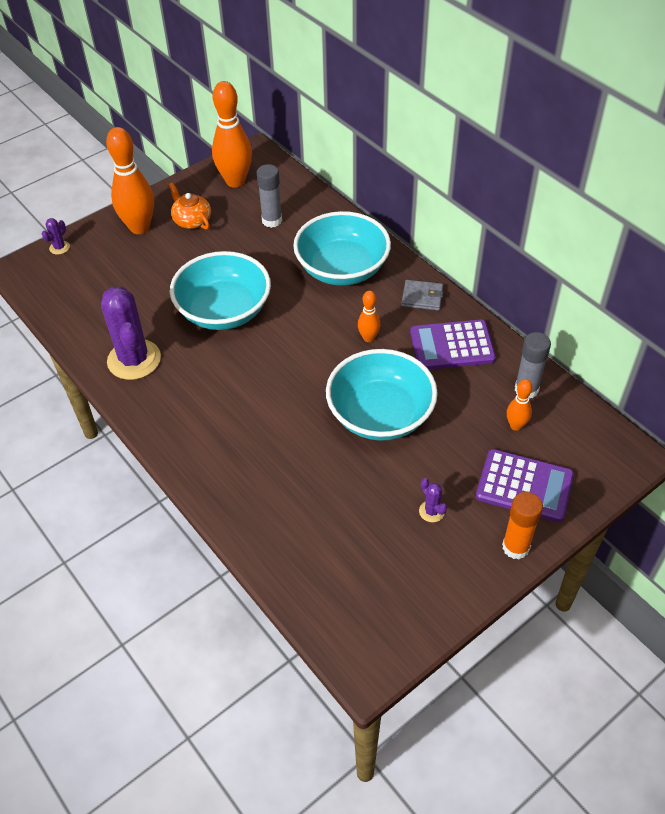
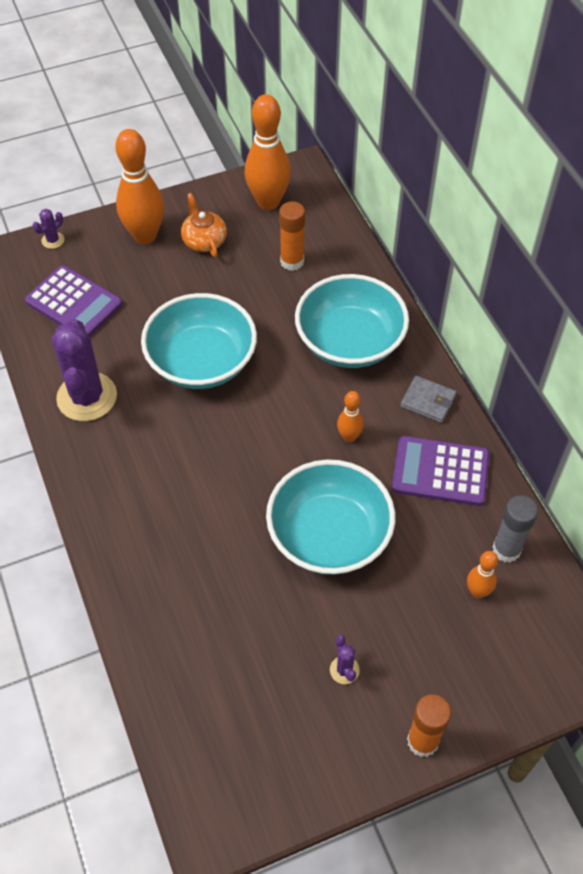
camera: 15 degrees right, 5 degrees up
(272, 220) = (292, 262): grey glue stick -> orange glue stick
(524, 486) = (460, 669): purple calculator -> purple calculator (74, 303)

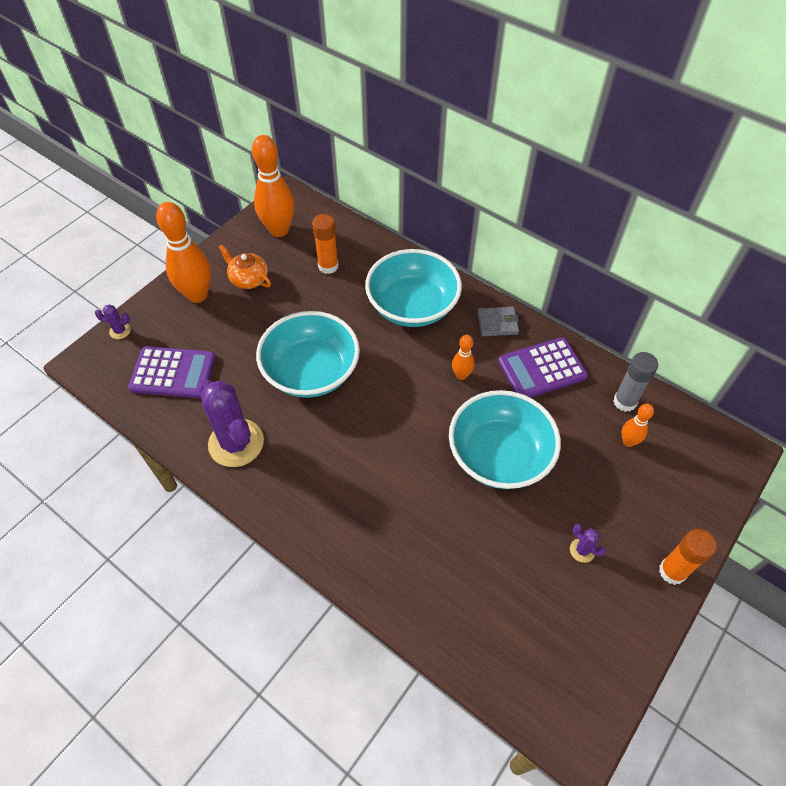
camera: 30 degrees left, 0 degrees up
(53, 240) = (120, 331): purple cactus -> purple cactus turned 75 degrees clockwise

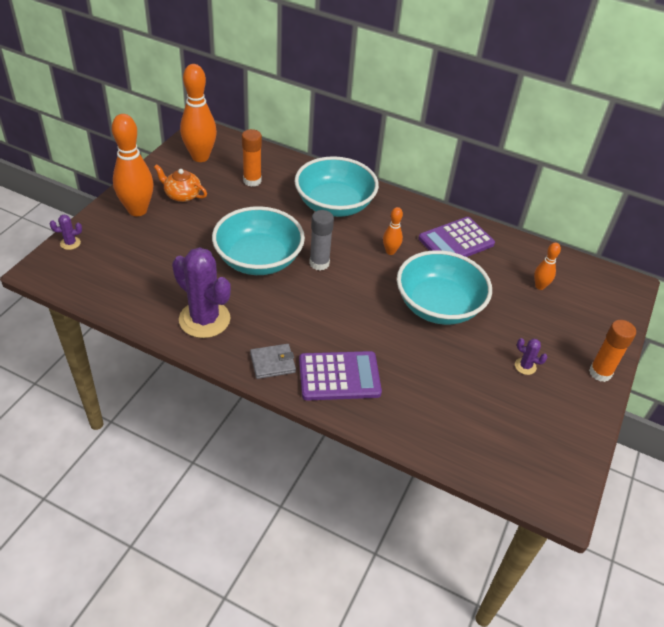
camera: 15 degrees left, 10 degrees down
(173, 373) = (130, 271): purple calculator -> purple calculator (339, 376)
(497, 323) = (410, 212): grey wallet -> grey wallet (272, 363)
(624, 402) = (529, 259): grey glue stick -> grey glue stick (319, 263)

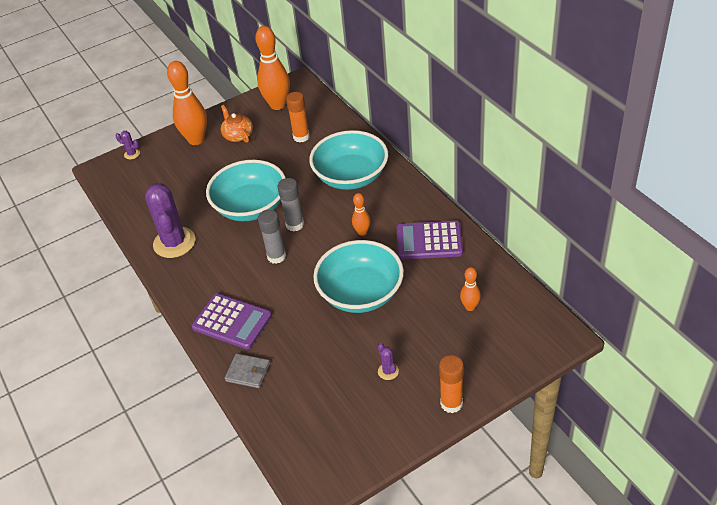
camera: 40 degrees right, 0 degrees up
(272, 363) = (194, 293): grey wallet -> grey wallet (248, 372)
(328, 298) = (276, 256): none -> grey glue stick

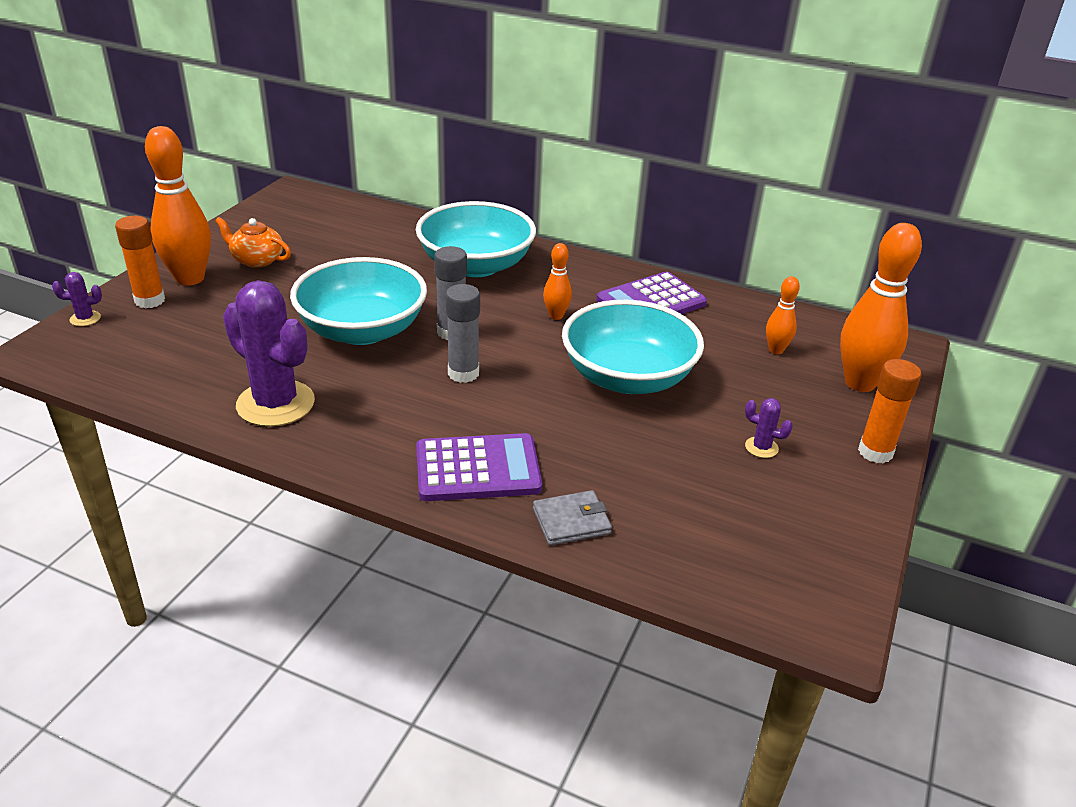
camera: 40 degrees left, 10 degrees down
(277, 105) = (287, 218): orange bowling pin -> orange bowling pin (860, 383)
(301, 137) = (359, 242): orange glue stick -> orange glue stick (150, 300)

